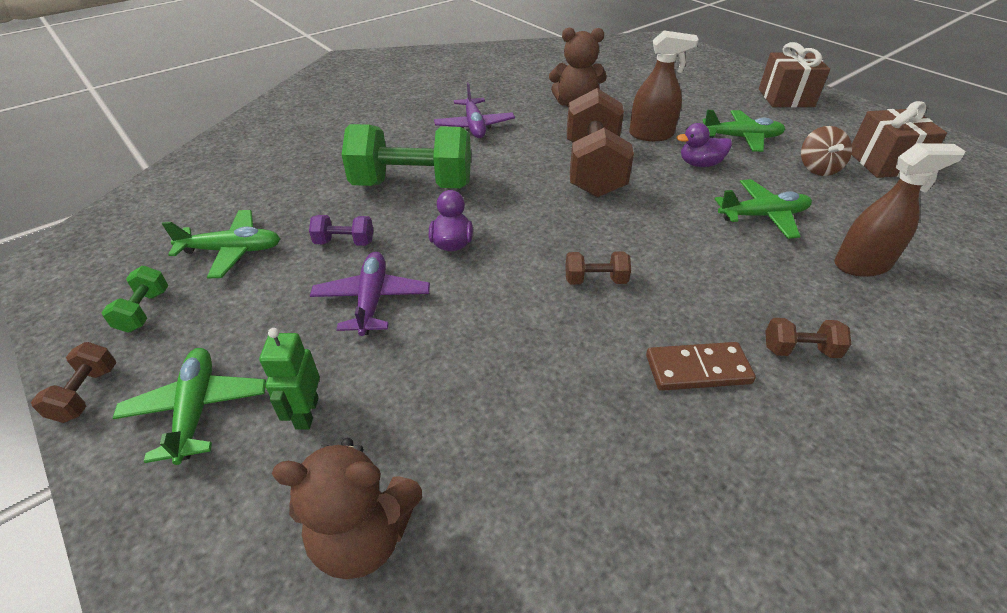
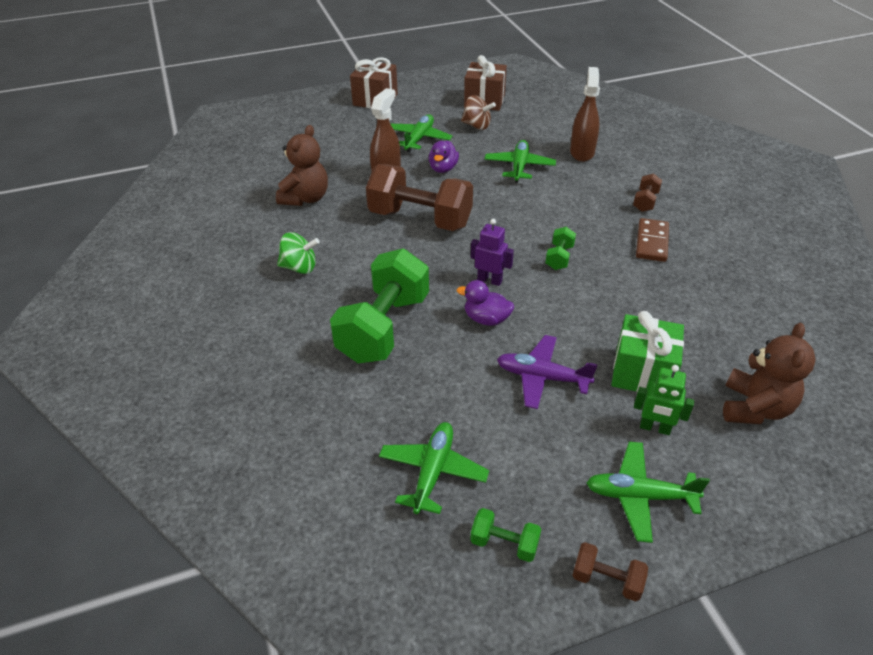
camera: 70 degrees left, 0 degrees up
(344, 242) = (455, 386): purple dumbbell -> none
(405, 389) = (642, 372): none -> green gift
(474, 126) = (300, 267): purple plane -> green spinning top
(518, 234) = (489, 280): none -> purple robot
(595, 280) = (559, 257): brown dumbbell -> green dumbbell

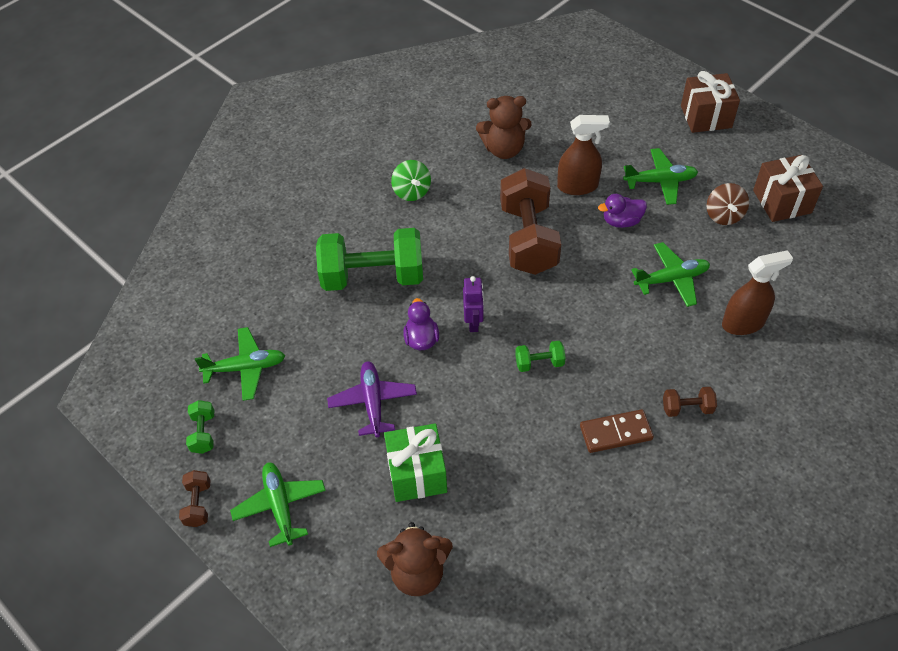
camera: 65 degrees right, 10 degrees up
(655, 428) = (355, 499): green robot -> none

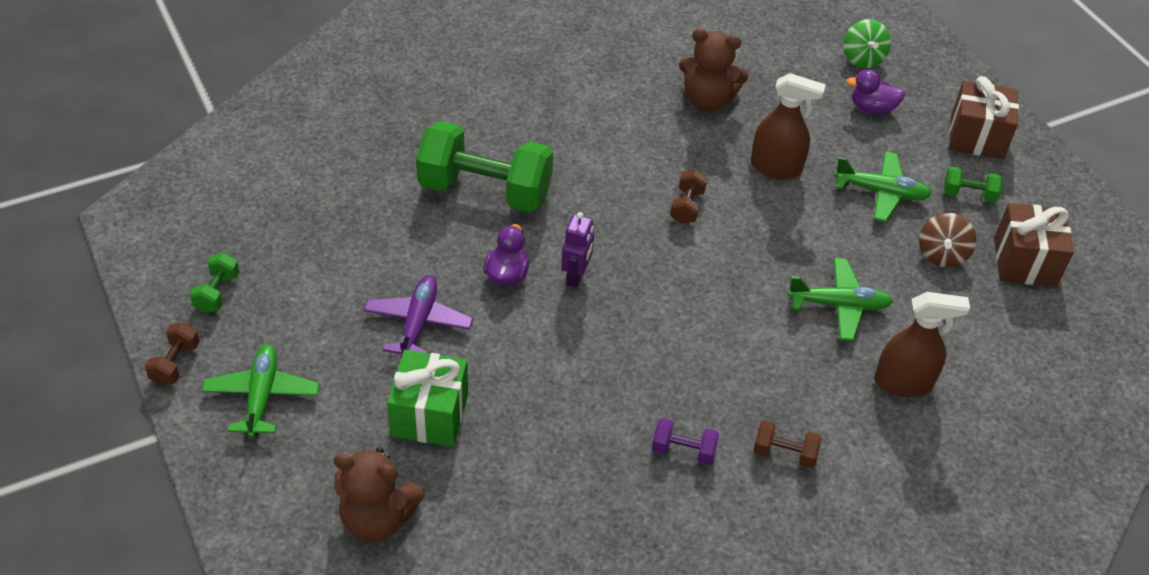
camera: 15 degrees right, 5 degrees down
(245, 368) = (295, 241): green plane -> none
(411, 192) = (575, 114): green spinning top -> green spinning top (862, 59)
(528, 239) = (687, 206): brown dumbbell -> brown dumbbell, size x0.43
(539, 363) = (631, 345): green dumbbell -> green dumbbell (968, 194)
(615, 432) = (683, 451): brown domino -> purple dumbbell
(621, 221) = (810, 222): purple duck -> purple duck (872, 108)

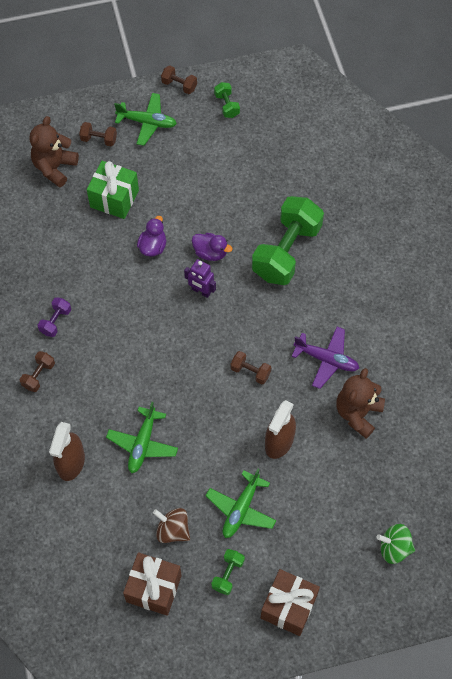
camera: 105 degrees right, 15 degrees up
(217, 293) = (227, 105): green dumbbell -> green dumbbell turned 45 degrees clockwise
(306, 461) = (99, 139): none -> brown dumbbell
(418, 323) = (182, 201): purple plane -> purple plane (326, 359)
(872, 108) = (333, 535): purple duck -> purple duck (153, 246)

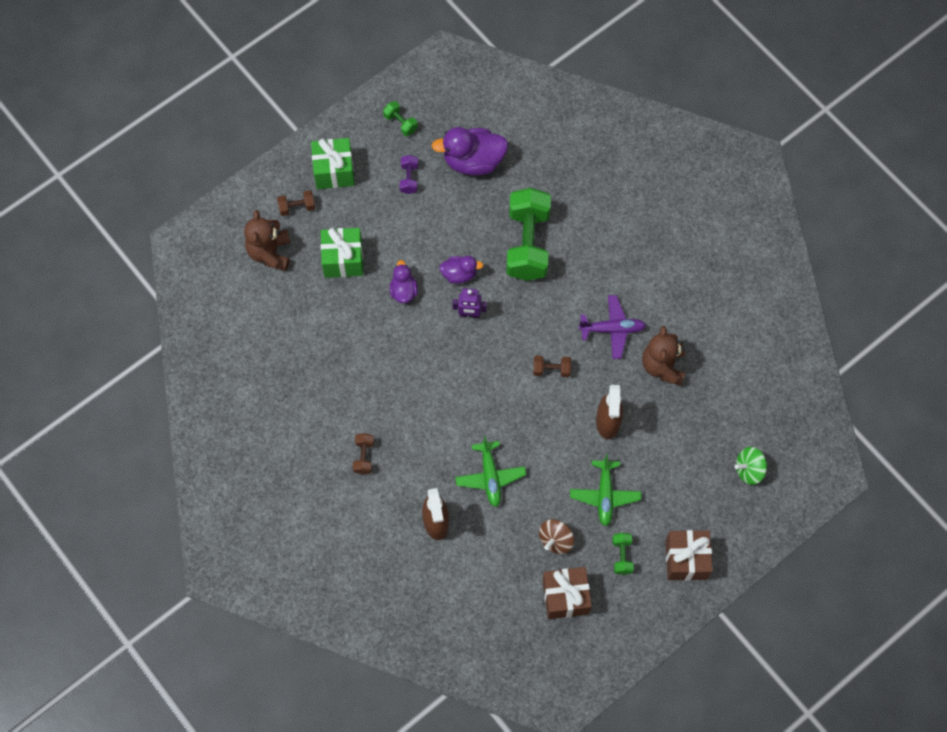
camera: 25 degrees left, 5 degrees up
(55, 321) = (352, 400): purple dumbbell -> purple dumbbell (409, 179)
(147, 122) = (334, 171): green plane -> green gift
(172, 530) = (556, 540): brown spinning top -> brown spinning top turned 60 degrees counterclockwise
(179, 85) = (345, 121): brown dumbbell -> none
(274, 162) = (473, 161): none -> purple duck

